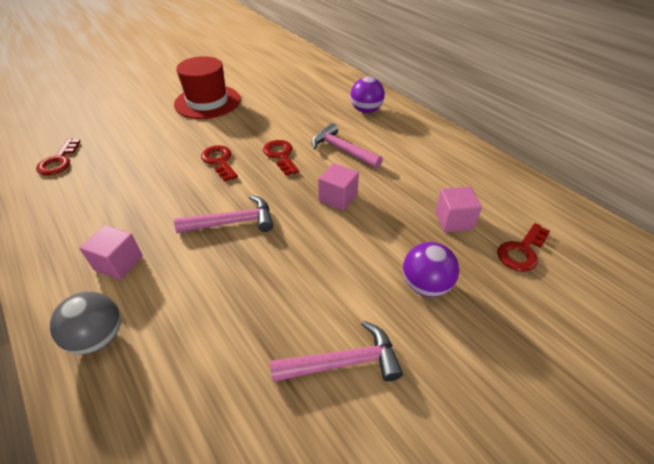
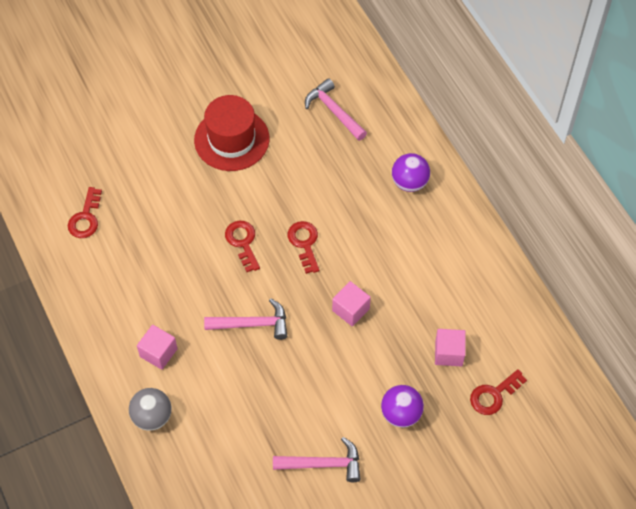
camera: 10 degrees right, 15 degrees up
(342, 150) = (368, 245): pink hammer -> pink hammer (334, 111)

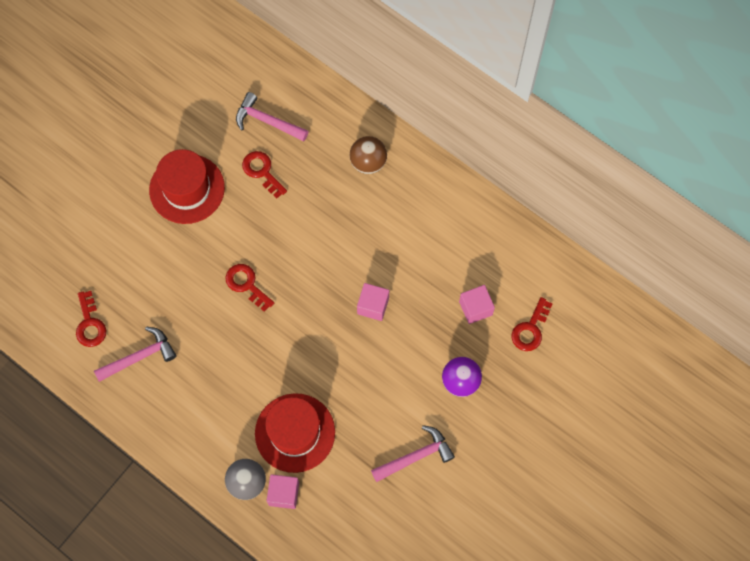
camera: 25 degrees left, 10 degrees up
(158, 352) = (223, 421): pink cube -> pink cube (283, 494)
(219, 391) = (295, 433): none -> red hat
(252, 324) = (293, 357): pink hammer -> pink hammer (139, 357)
(304, 243) = (302, 261): red key -> red key (262, 171)
(409, 182) = (368, 162): purple ball -> brown ball

